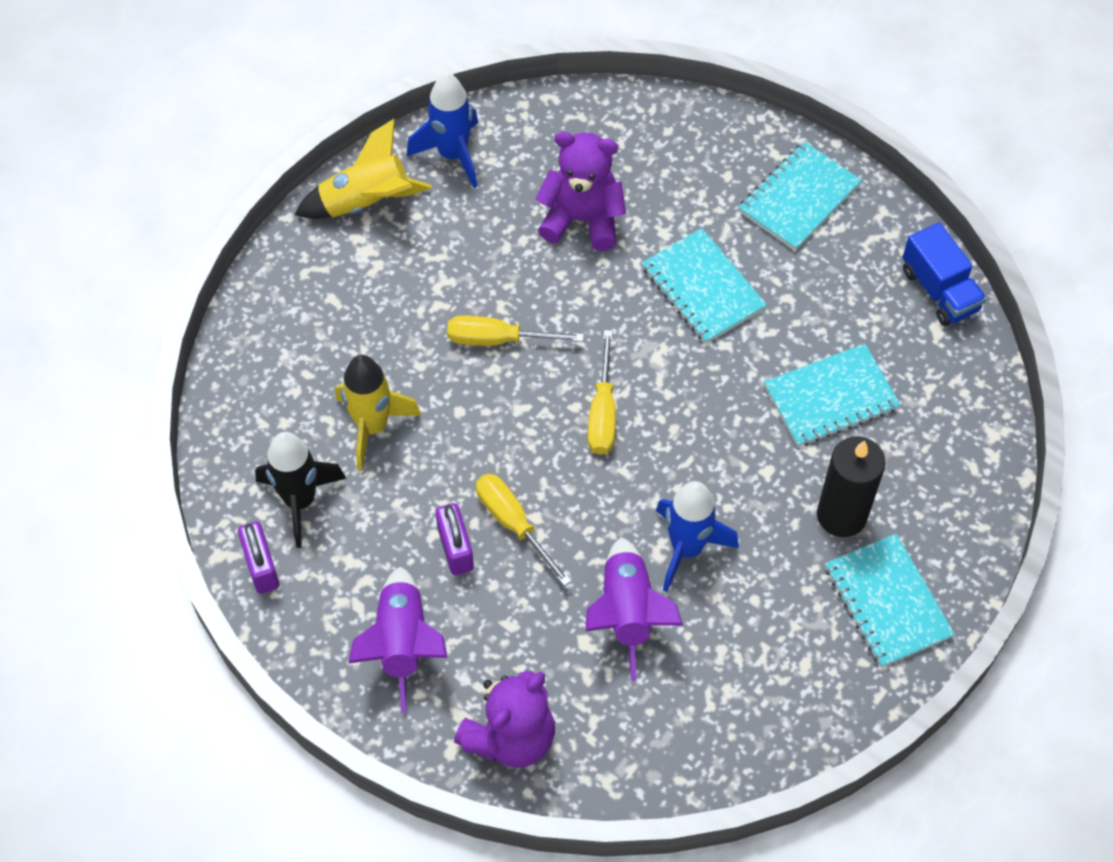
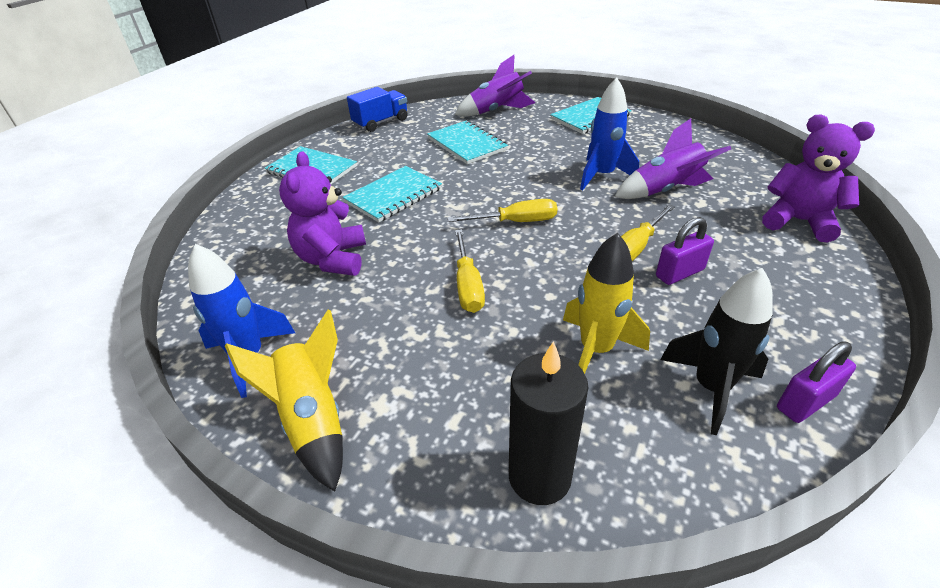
camera: 100 degrees left, 20 degrees down
(402, 644) = (786, 286): purple rocket -> purple rocket (497, 111)
(841, 515) = (545, 133): black candle -> black candle (539, 476)

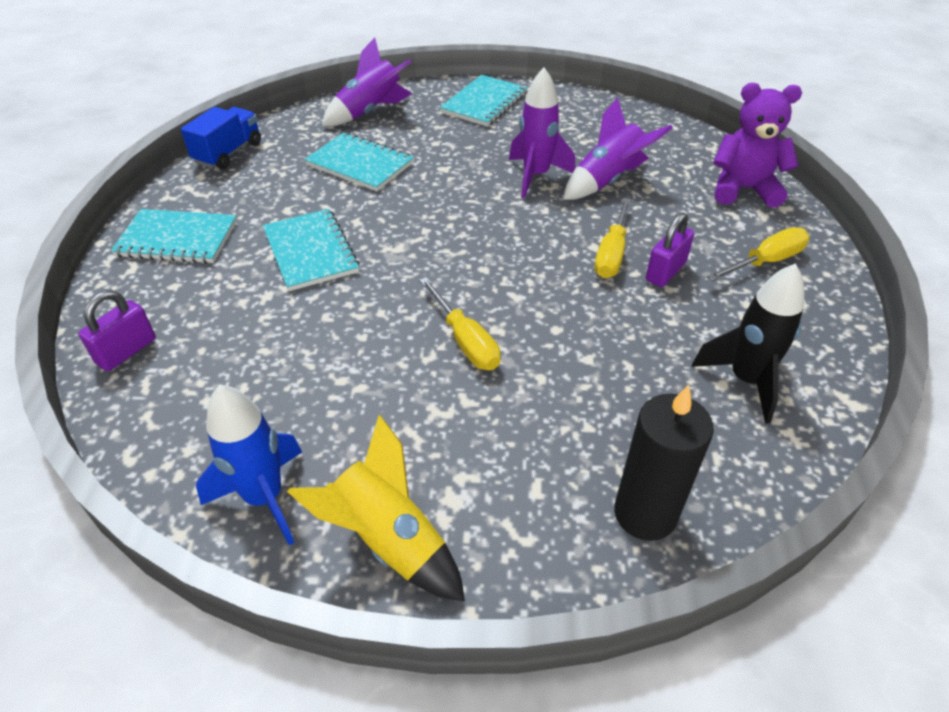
camera: 25 degrees left, 5 degrees up
(333, 259) = (287, 351): purple teddy bear -> none
(393, 195) = (310, 251): turquoise notebook -> turquoise notebook turned 45 degrees counterclockwise
(516, 222) = (474, 252): yellow screwdriver -> yellow screwdriver (766, 261)
(596, 350) = (630, 374): yellow rocket -> none
(602, 176) = (536, 176): blue rocket -> purple rocket
(805, 402) = (823, 369): purple padlock -> purple padlock (126, 351)

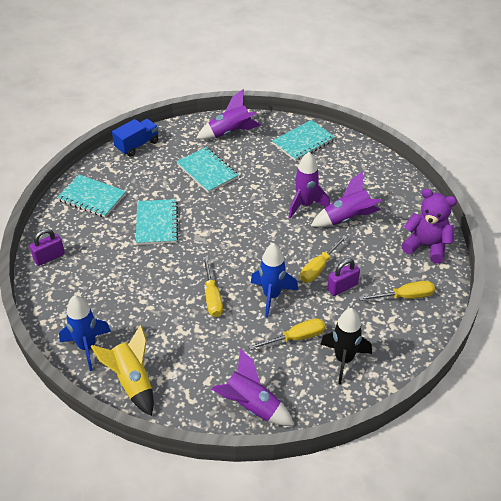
camera: 20 degrees right, 0 degrees up
(564, 312) = (271, 296): none -> blue rocket
(645, 513) = (251, 406): black candle -> purple rocket
(646, 367) = (296, 338): none -> yellow screwdriver

